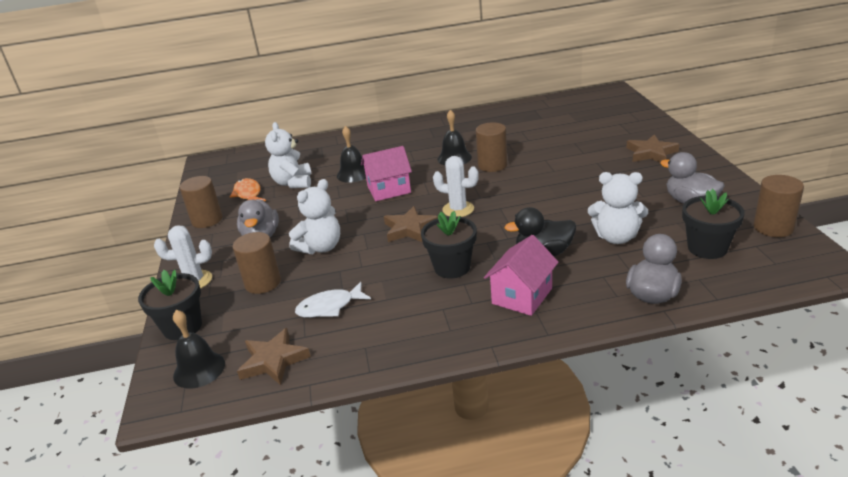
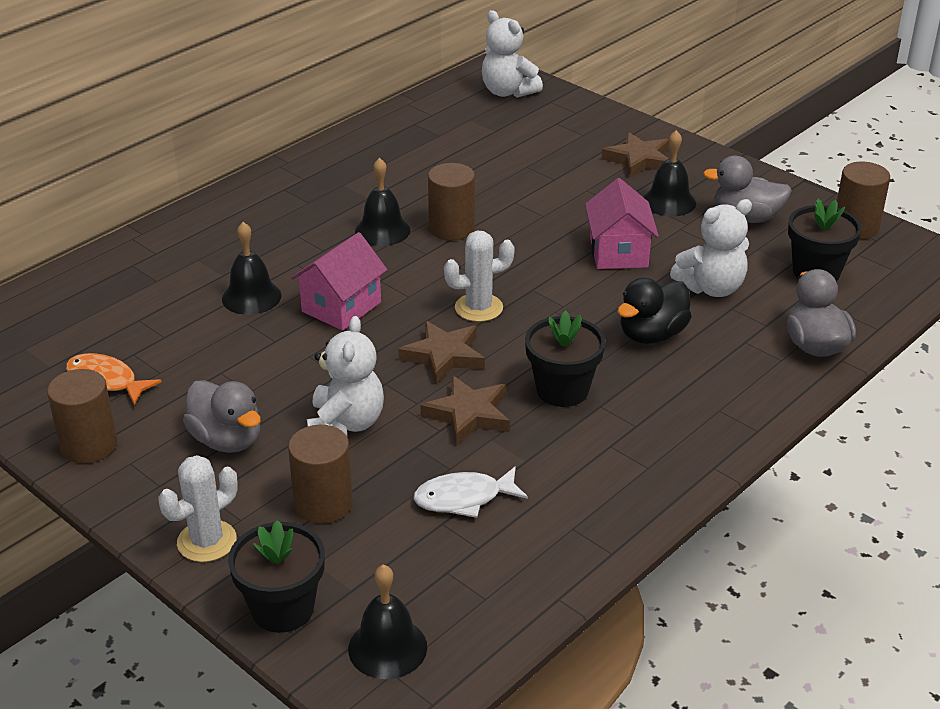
camera: 40 degrees left, 5 degrees up
(273, 361) = (476, 593): brown star -> brown star (468, 415)
(293, 183) = (164, 340): white teddy bear -> white teddy bear (508, 92)
(329, 307) = (464, 498): white fish -> white fish turned 45 degrees clockwise
(522, 296) = (683, 396): pink house -> pink house (618, 252)
(644, 180) = (669, 202): none -> black bell

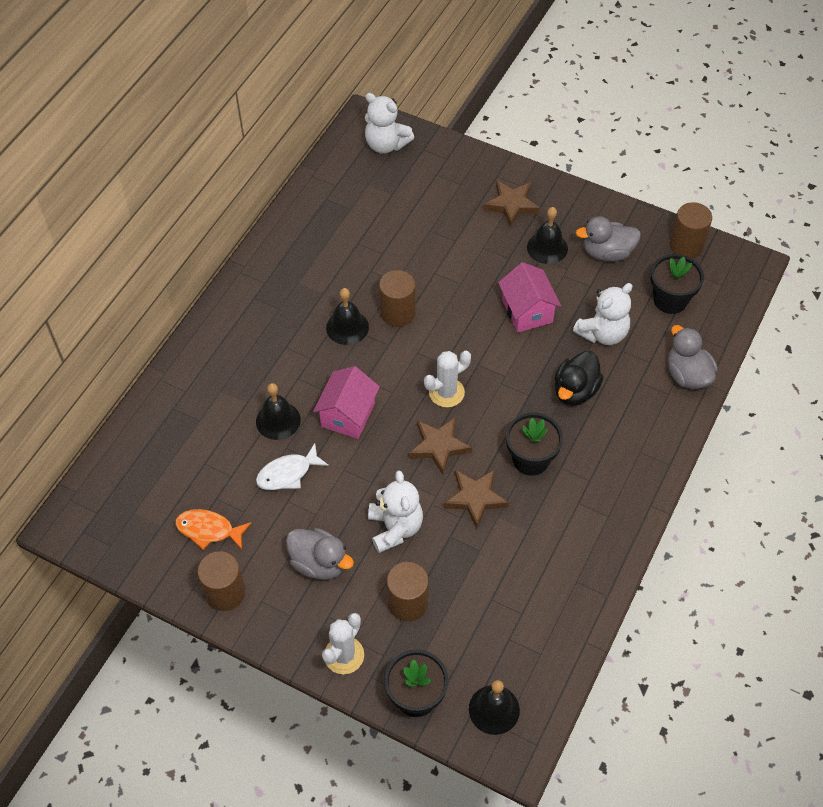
camera: 15 degrees left, 20 degrees up
(464, 498) = (498, 574): white fish -> white fish (288, 473)

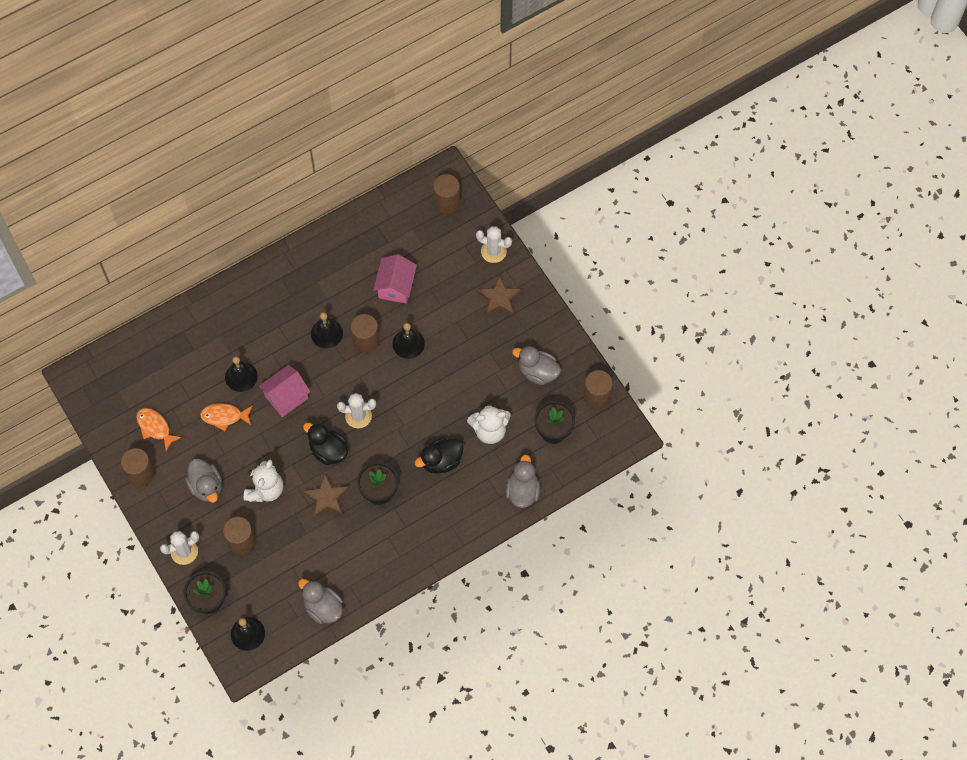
camera: 30 degrees right, 10 degrees up
(288, 473) = (224, 416): white fish -> orange fish
(386, 144) = (447, 202): white teddy bear -> brown cylinder
(439, 446) = (328, 450): brown star -> black duck
(471, 166) = (493, 251): none -> white cactus
(527, 311) = (451, 386): pink house -> pink house (396, 286)
(547, 247) = (499, 345): black bell -> black bell (408, 343)
(563, 624) = (323, 607): none -> grey duck

